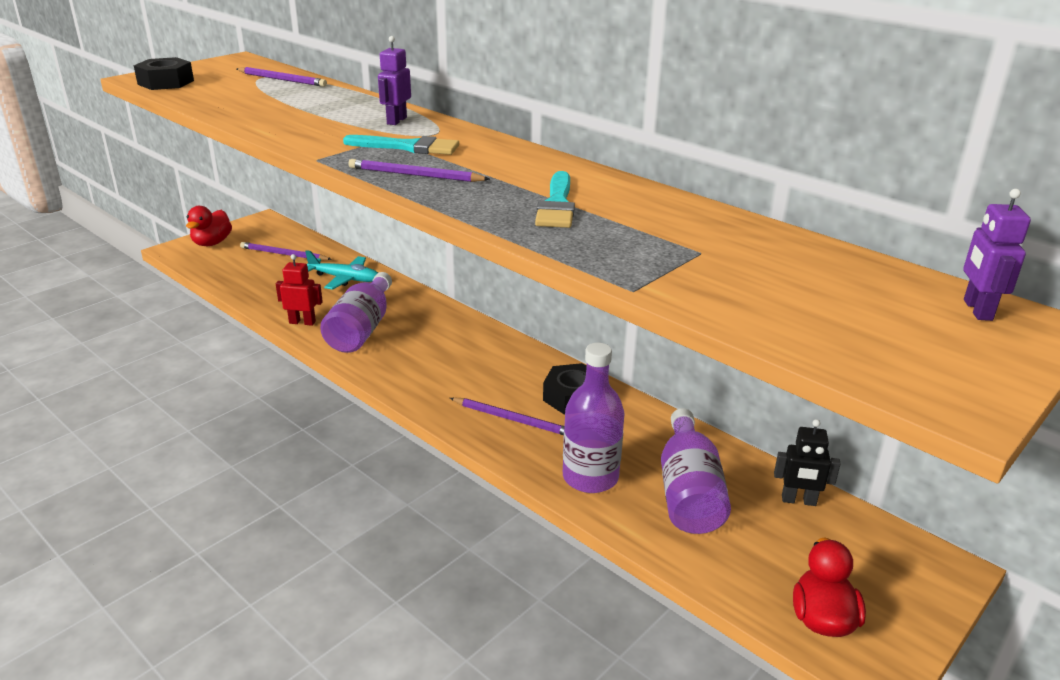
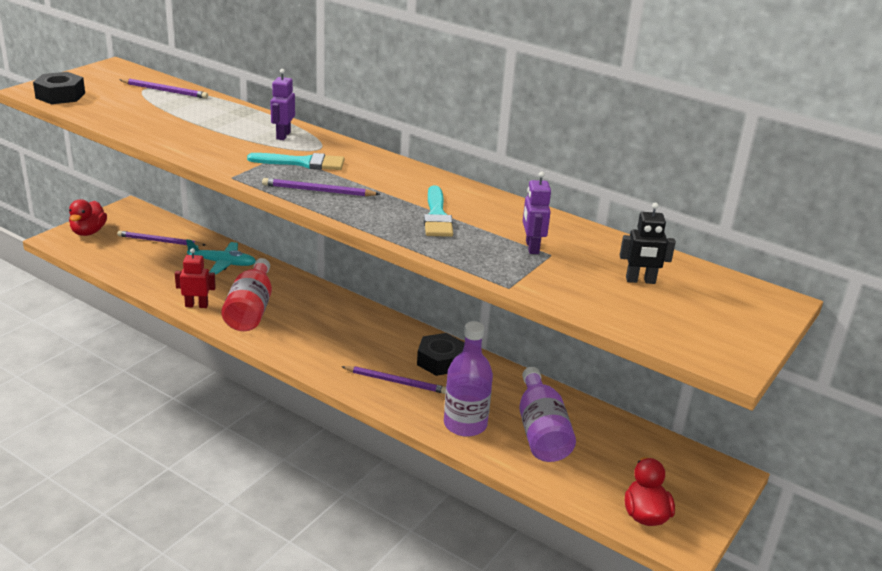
camera: 10 degrees left, 0 degrees up
(362, 329) = (251, 309): purple bottle -> red bottle
(798, 501) = (622, 433): black robot -> black robot (640, 281)
(977, 310) = (741, 293): purple robot -> purple robot (532, 247)

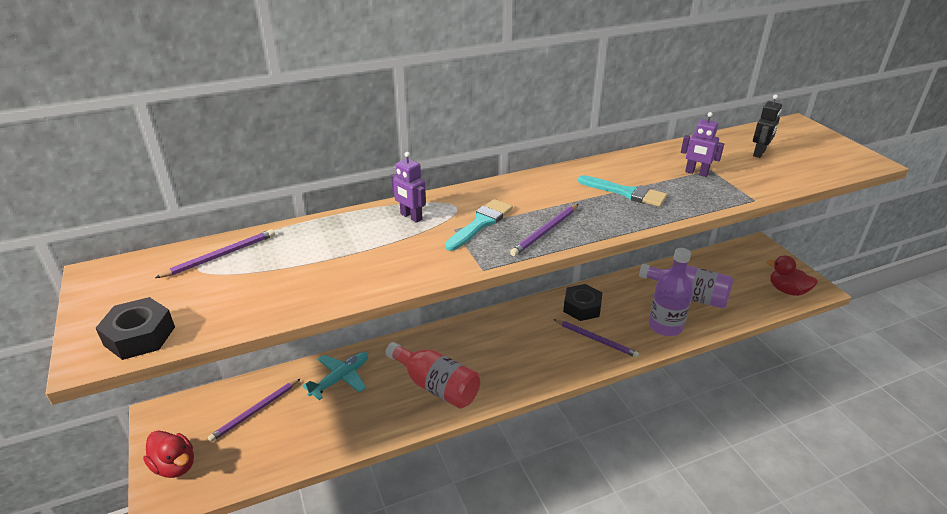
camera: 55 degrees left, 5 degrees up
(196, 305) = (400, 421): red robot -> none
(396, 382) = (596, 339): purple pencil -> purple pencil turned 75 degrees clockwise

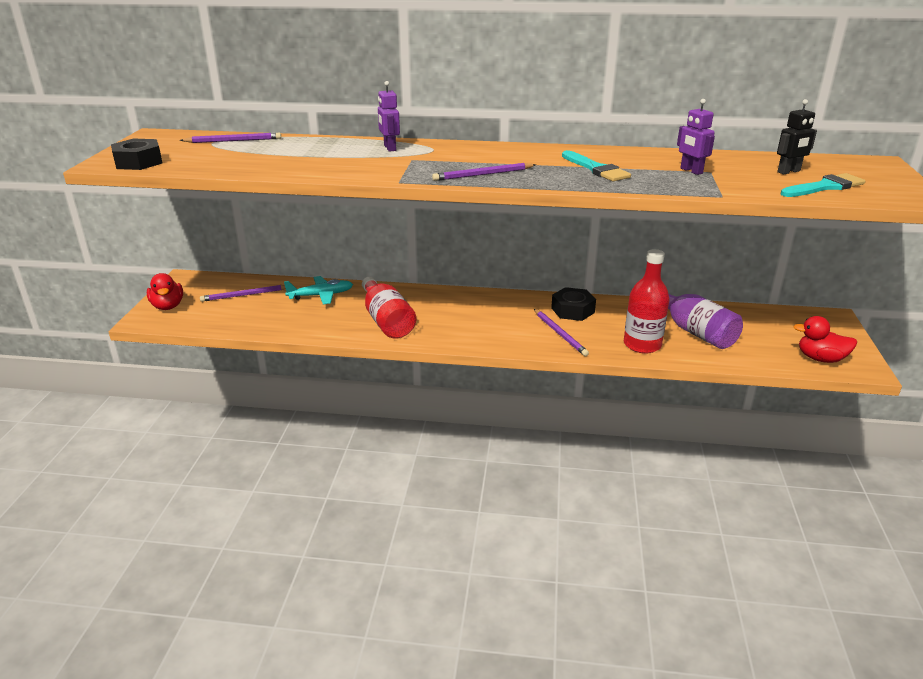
camera: 30 degrees right, 5 degrees down
(481, 223) = (438, 161): turquoise brush -> turquoise brush (825, 187)
(665, 326) = (642, 345): purple bottle -> red bottle
(787, 290) = (820, 359): red duck -> red duck turned 45 degrees counterclockwise

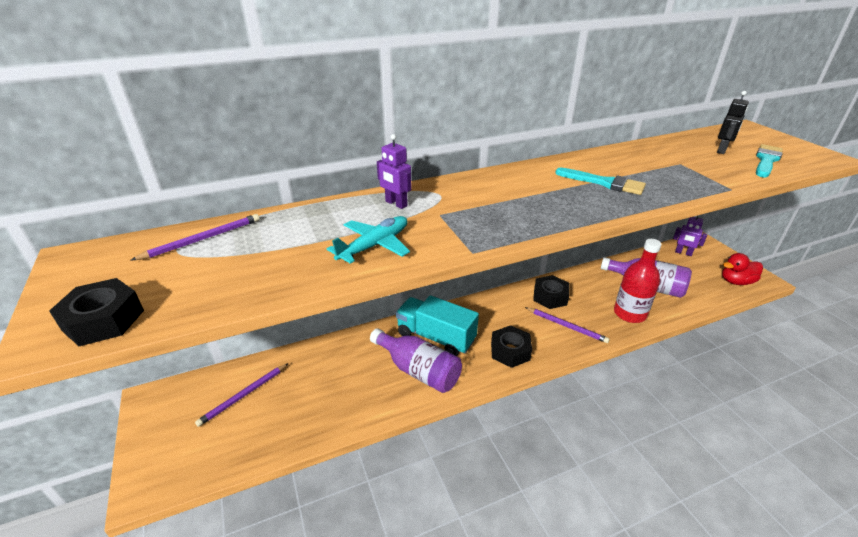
camera: 30 degrees left, 5 degrees up
(168, 306) = (160, 451): red duck -> none
(320, 295) = (327, 363): turquoise plane -> turquoise plane (374, 246)
(386, 321) = (418, 370): red bottle -> purple bottle
(426, 306) = (436, 337): none -> turquoise truck
(481, 333) = (510, 351): none -> black nut
(483, 174) = (531, 217): purple pencil -> none
(691, 171) = (667, 166): purple robot -> purple robot (683, 253)

